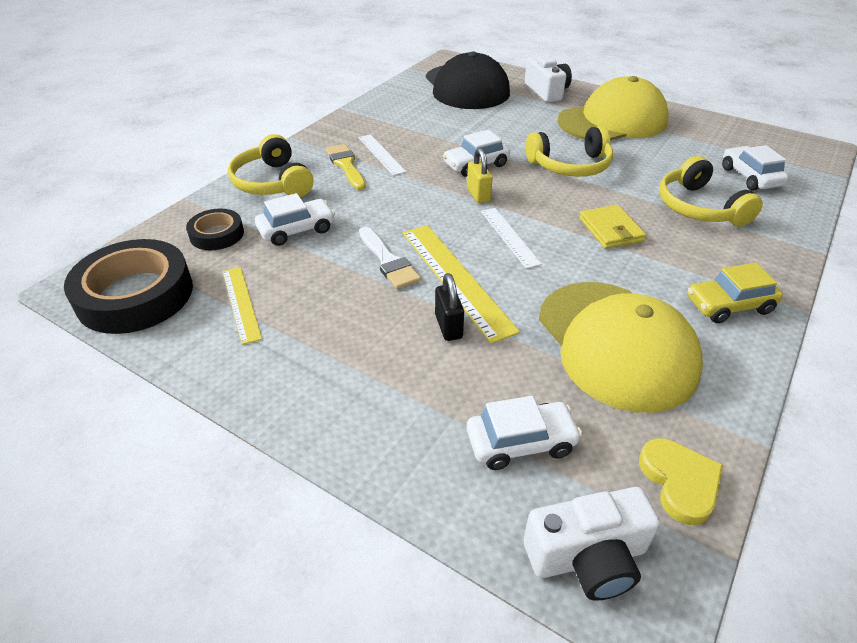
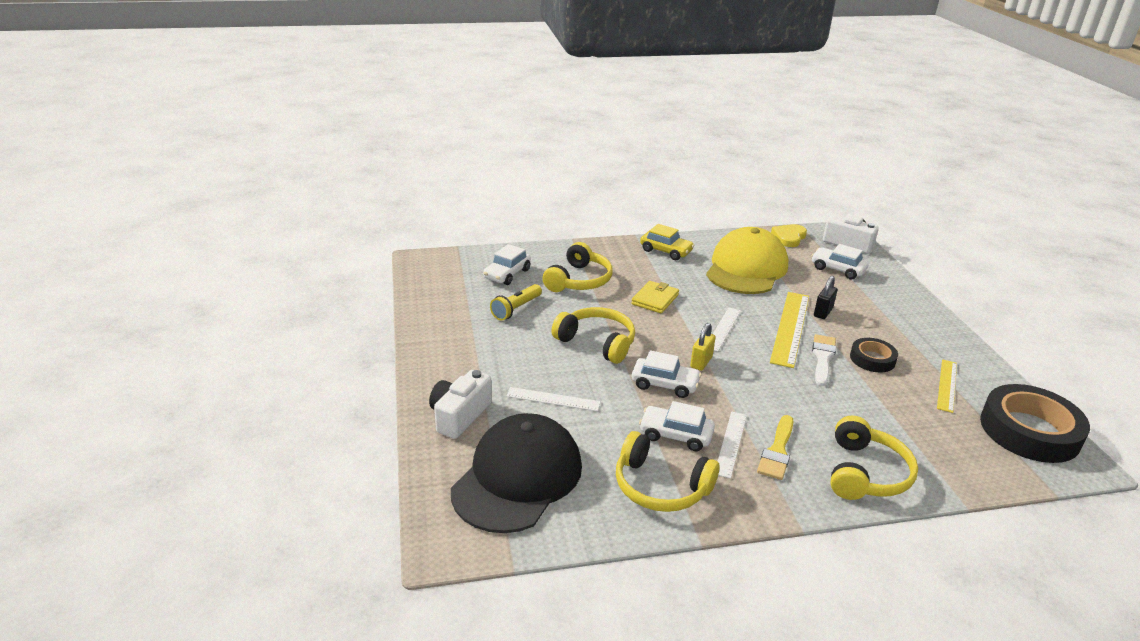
camera: 135 degrees left, 10 degrees down
(217, 234) = (946, 447): black tape -> black tape (872, 359)
(297, 230) = (873, 414): white car -> white car (675, 435)
(392, 116) = (660, 486): none -> yellow headphones
(521, 121) = (553, 399): none -> white ruler
(612, 121) = (484, 352): yellow cap -> none
(670, 155) = (516, 309): none -> yellow flashlight

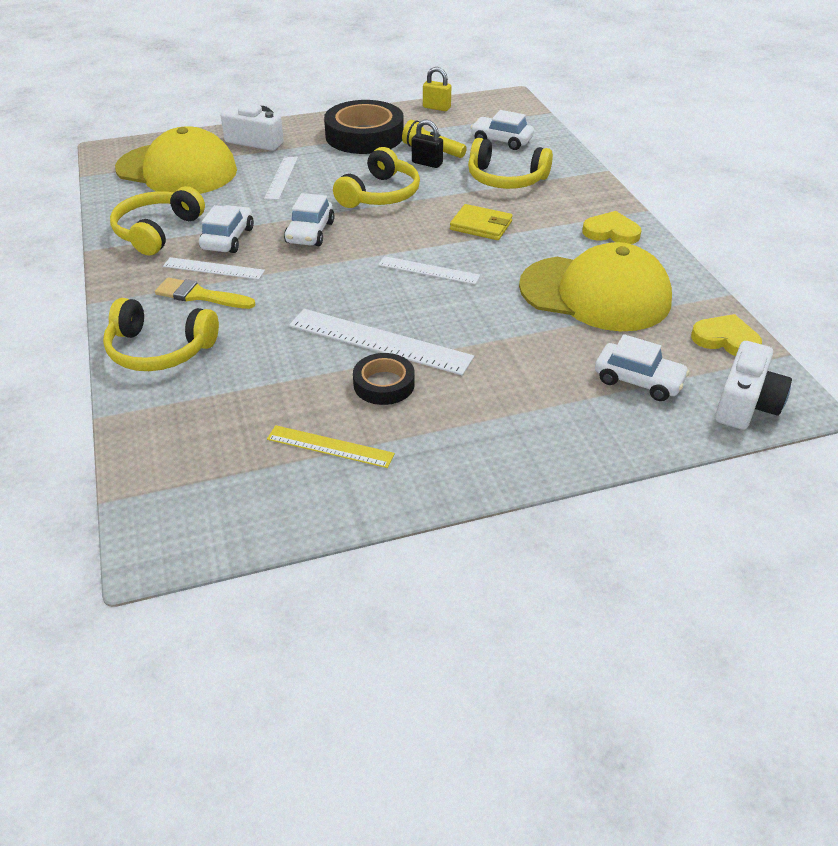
camera: 85 degrees right, 10 degrees up
(517, 478) = (177, 170): black cap -> yellow cap
(666, 251) = (611, 232): yellow car -> yellow heart
(701, 362) = (354, 254): yellow padlock -> yellow padlock (436, 108)
(790, 328) = (445, 321): yellow ruler -> none
(823, 312) = (495, 352): black padlock -> black padlock (427, 163)
(823, 357) = (379, 341): white brush -> white ruler
(837, 269) = (638, 381): white car -> white car turned 90 degrees clockwise
(1029, 431) = (227, 510): black tape -> black tape (364, 136)

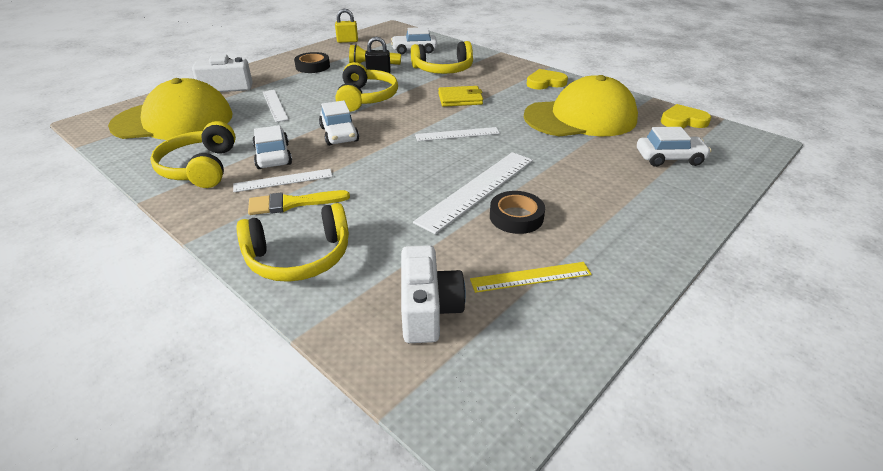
camera: 30 degrees left, 5 degrees down
(364, 136) = (312, 66): black tape -> black tape, size x0.53
(379, 341) = (478, 189): white ruler -> white ruler turned 45 degrees counterclockwise
(745, 404) = (740, 151): white camera -> white camera (428, 309)

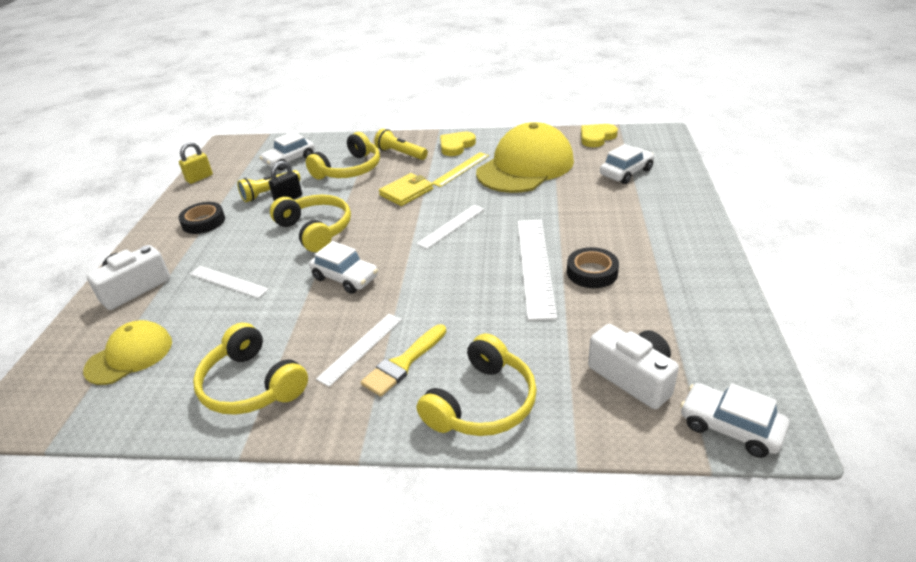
camera: 35 degrees left, 0 degrees up
(173, 120) = (129, 355): yellow cap -> yellow cap, size x0.55
(273, 156) = (312, 332): white car -> white car (730, 427)
(495, 73) = (401, 154): none -> yellow flashlight
(531, 277) = (661, 311): yellow ruler -> yellow ruler (461, 169)

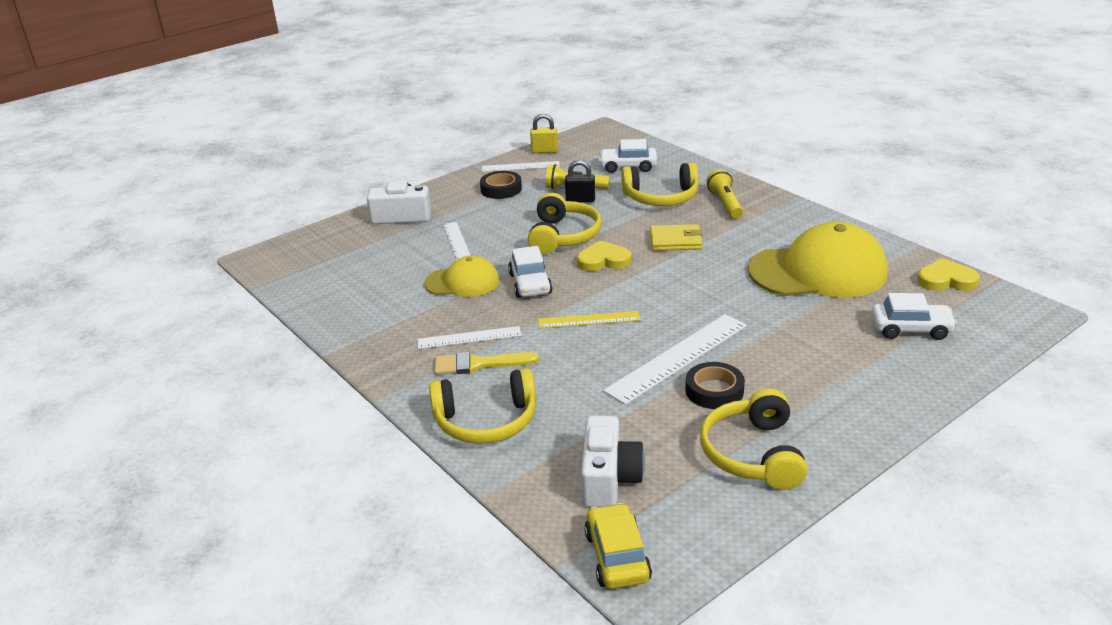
camera: 45 degrees right, 5 degrees down
(129, 355) = (347, 260): yellow cap -> yellow cap (462, 282)
(252, 385) = (381, 319): yellow headphones -> yellow headphones (753, 454)
(451, 226) = (665, 289): white ruler -> white ruler (520, 166)
(456, 146) = (786, 220): yellow heart -> yellow heart (603, 260)
(461, 169) = (754, 244): yellow ruler -> yellow ruler (589, 320)
(730, 427) = (617, 556): white car -> yellow car

